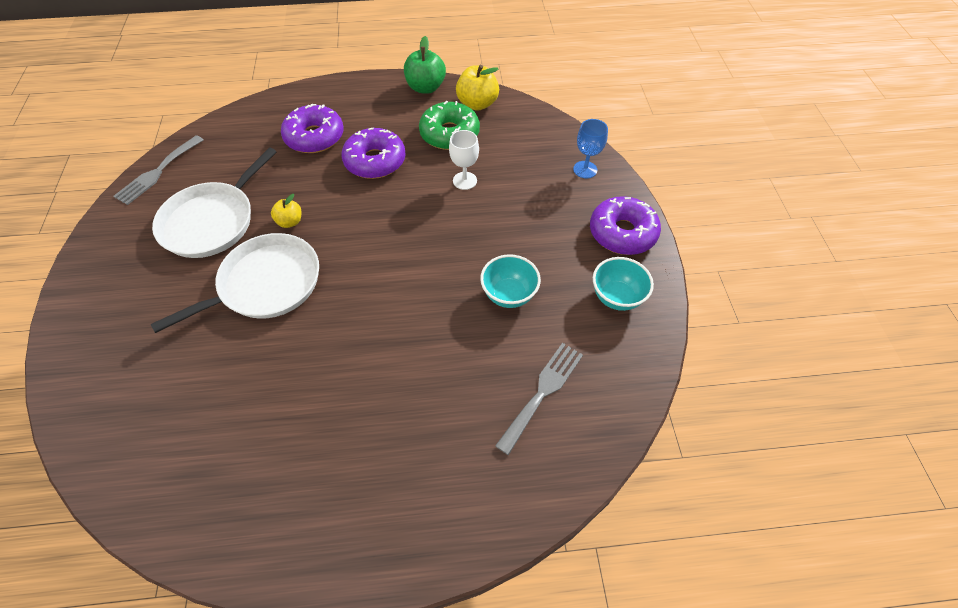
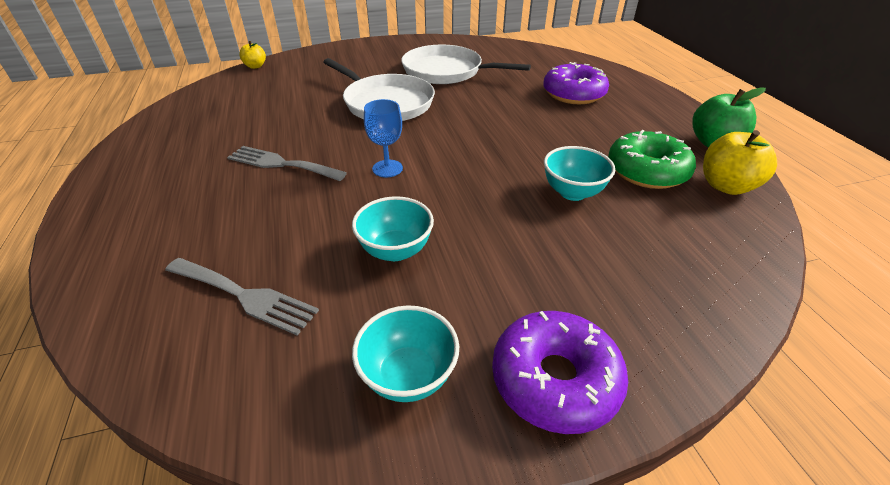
camera: 80 degrees right, 15 degrees down
(157, 172) = (488, 45): grey fork -> grey fork (281, 164)
(290, 222) = (459, 101): yellow apple -> yellow apple (255, 66)
(375, 161) = (563, 129): purple donut -> none
(465, 181) = (572, 192): white goblet -> turquoise bowl
(585, 169) = (679, 316): blue goblet -> blue goblet (387, 168)

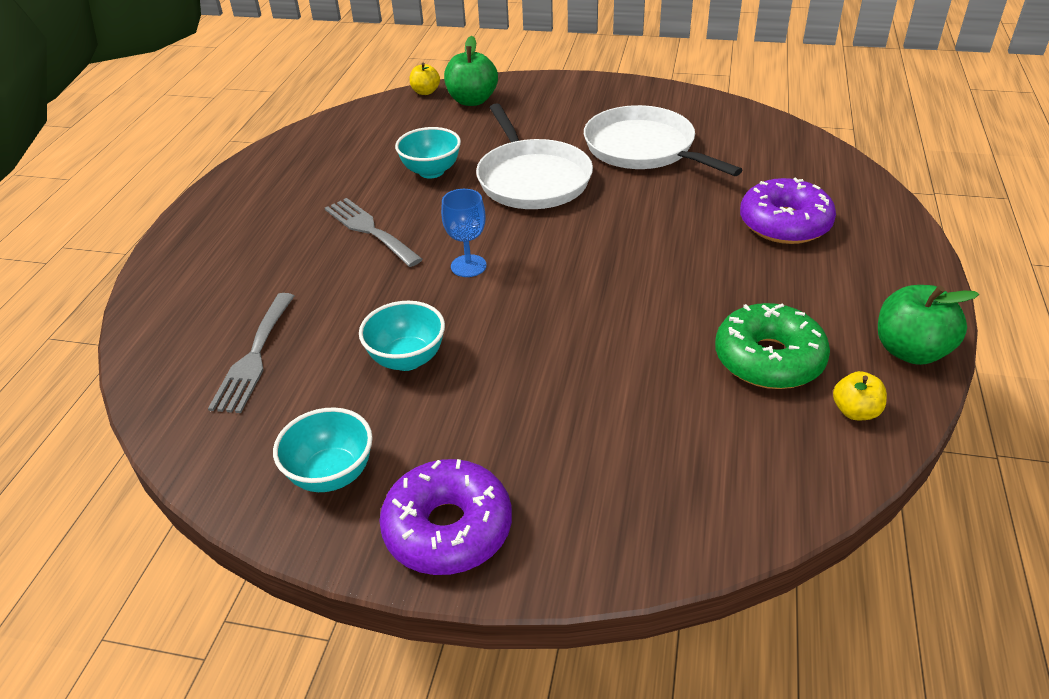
camera: 30 degrees right, 0 degrees up
(245, 296) = (254, 357): grey fork -> grey fork turned 45 degrees clockwise
(298, 65) = (472, 100): none -> green apple
(572, 192) = (646, 357): turquoise bowl -> turquoise bowl (431, 171)
(726, 186) = (855, 411): yellow apple -> yellow apple, size x0.58

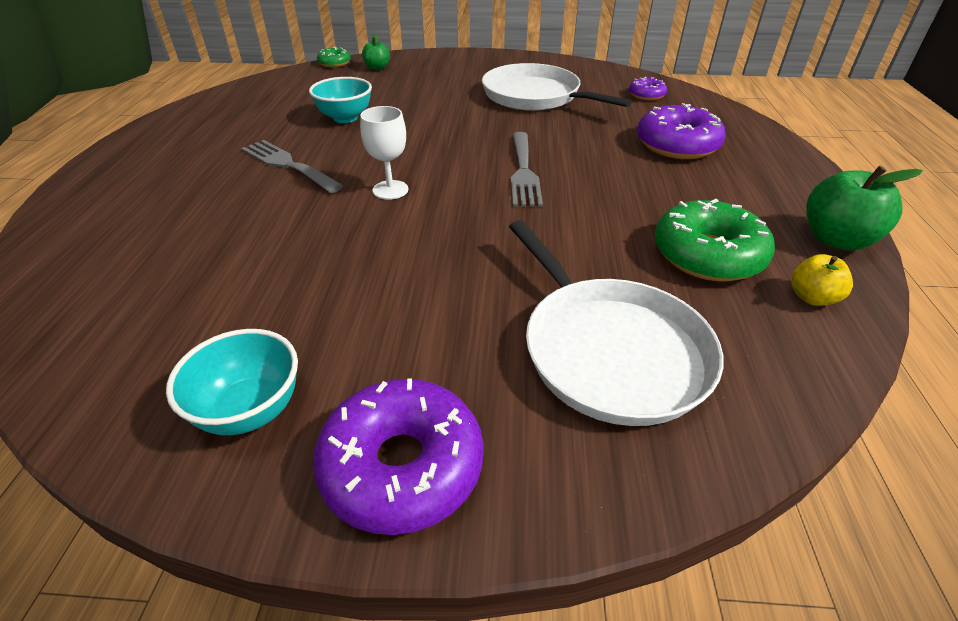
camera: 10 degrees left, 0 degrees up
(254, 357) = (159, 286): grey fork -> grey fork (523, 172)
(407, 359) = (335, 277): turquoise bowl -> none
(425, 92) = (334, 63): yellow apple -> green donut
(468, 266) = (390, 190): blue goblet -> white goblet
(472, 100) = (377, 68): green apple -> green apple, size x0.58
(532, 179) = (440, 120): white pan -> white pan (609, 350)
(773, 151) = (646, 95): none -> purple donut

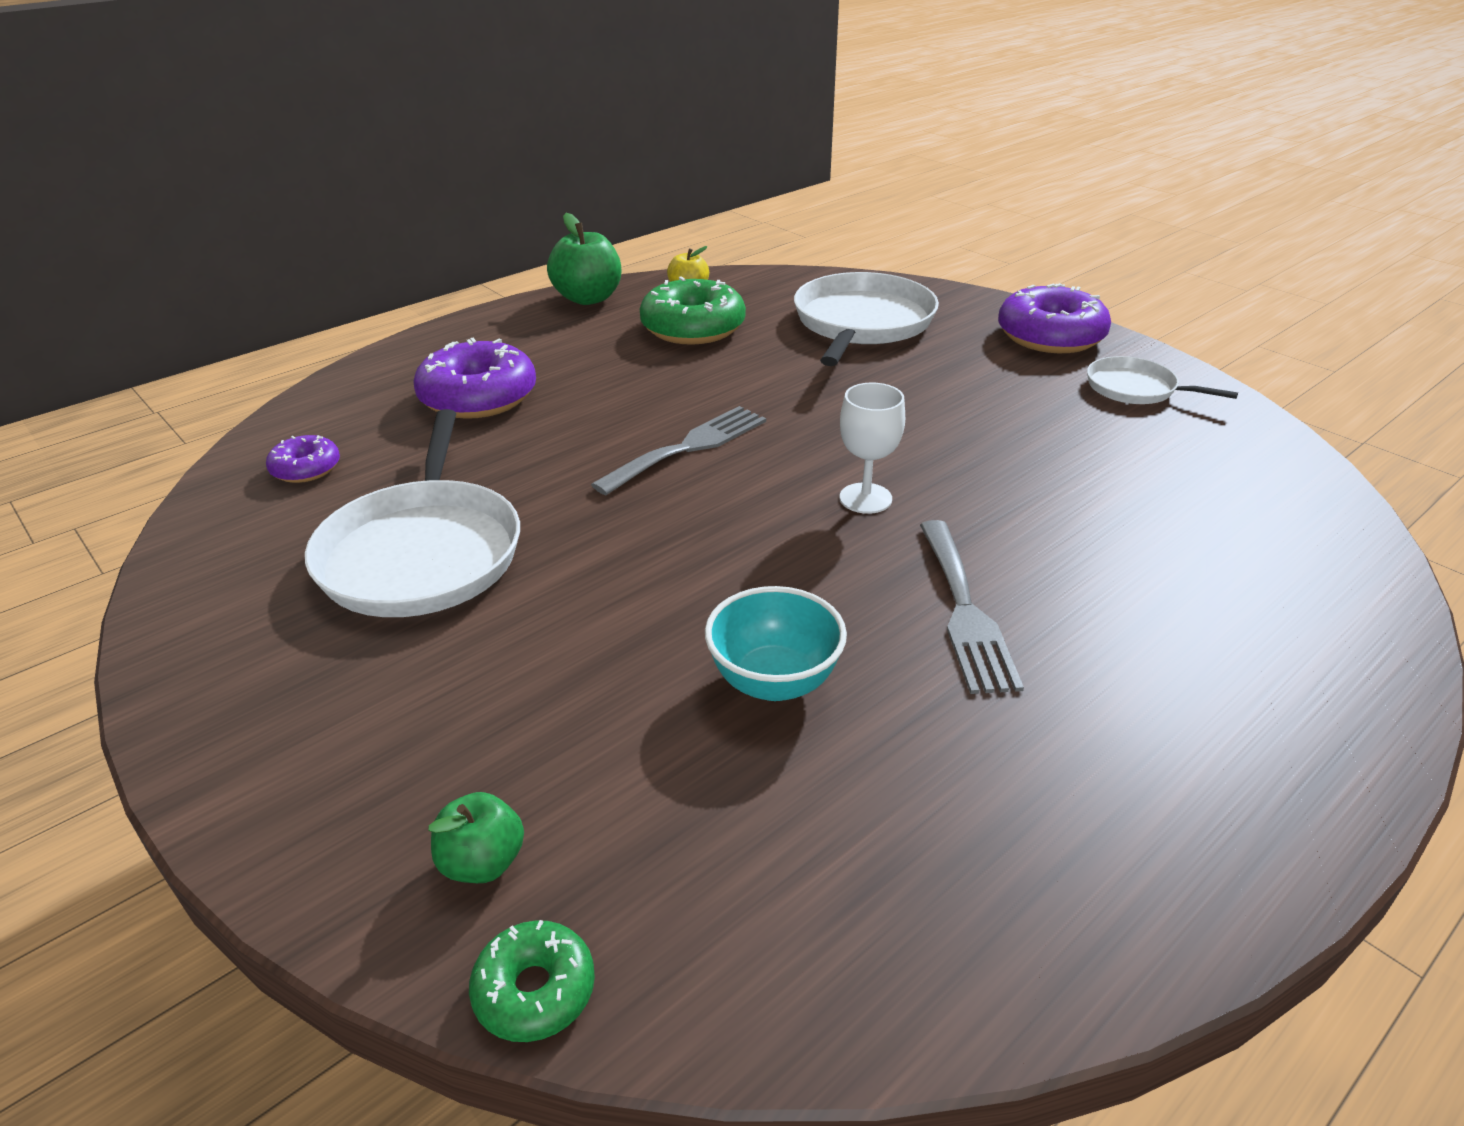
camera: 135 degrees left, 5 degrees down
(250, 410) = (1135, 389): turquoise bowl -> white pan

